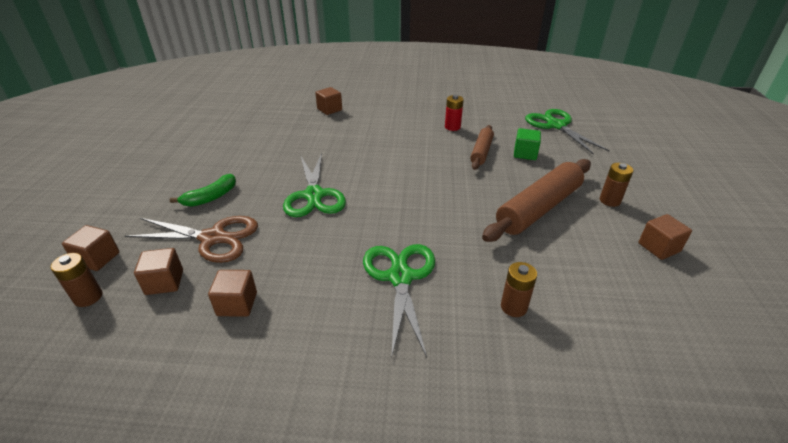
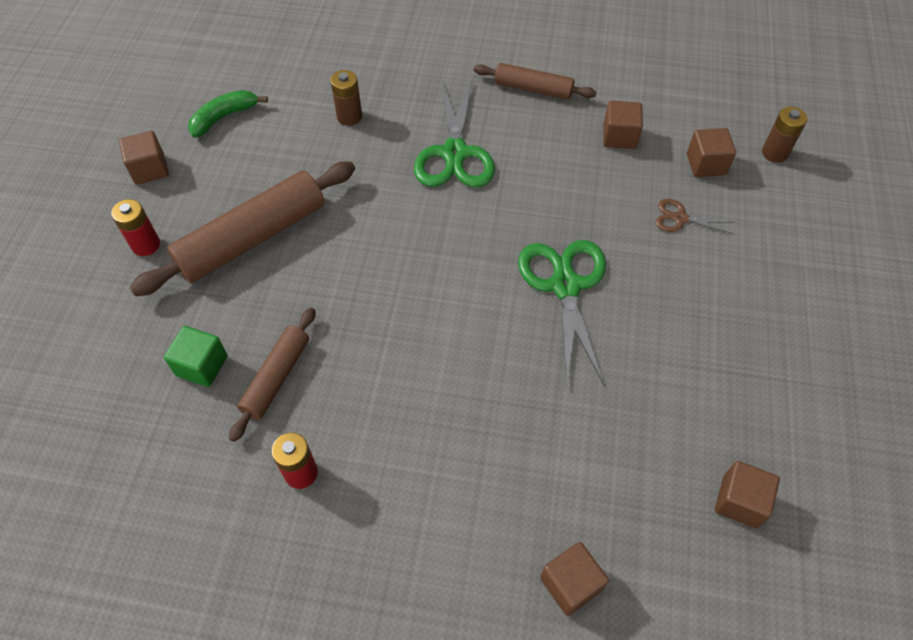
camera: 175 degrees left, 20 degrees up
(97, 259) = (802, 198): brown cube -> brown cube (739, 501)
(211, 197) = (717, 293): green banana -> green banana (224, 117)
(213, 238) = (680, 218): brown scissors -> brown scissors, size x0.49
(318, 356) = (533, 89): none -> brown rolling pin
(556, 125) = (82, 461): green scissors -> none
(609, 201) = (146, 245): brown battery -> red battery

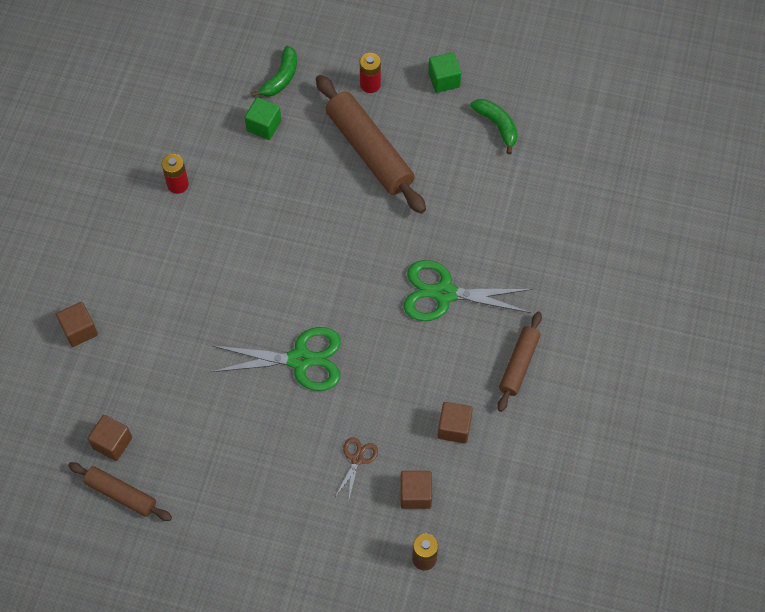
camera: 95 degrees right, 5 degrees up
(118, 352) = (281, 78): none -> green banana
(150, 169) = (444, 80): brown cube -> green cube
(276, 377) = (248, 169): brown rolling pin -> brown rolling pin (121, 494)
(349, 117) = (492, 216): brown battery -> none

